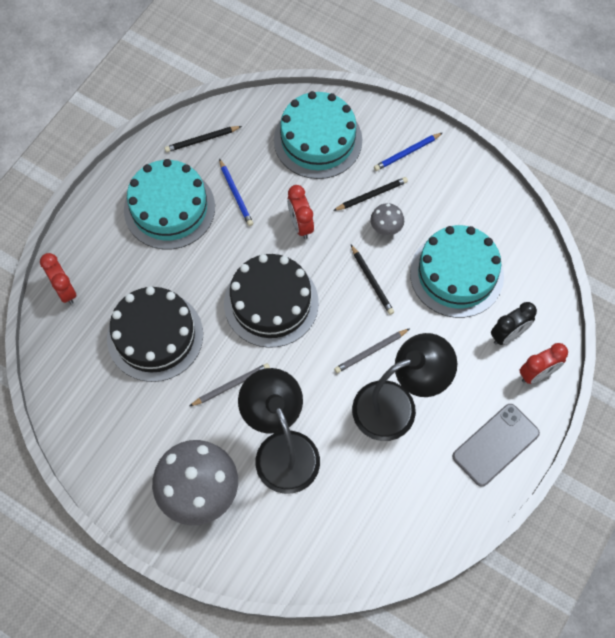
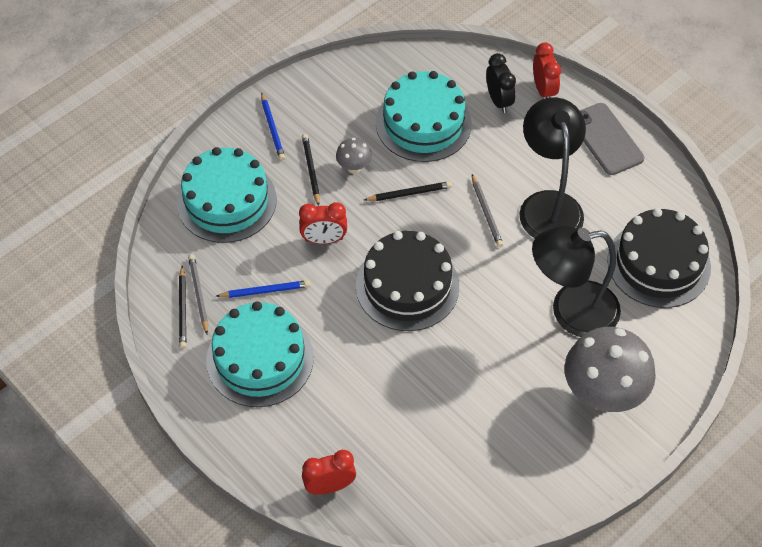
camera: 75 degrees left, 10 degrees down
(155, 336) = (414, 403): black cake -> black cake (658, 263)
(231, 385) = (491, 342): grey pencil -> grey pencil (198, 294)

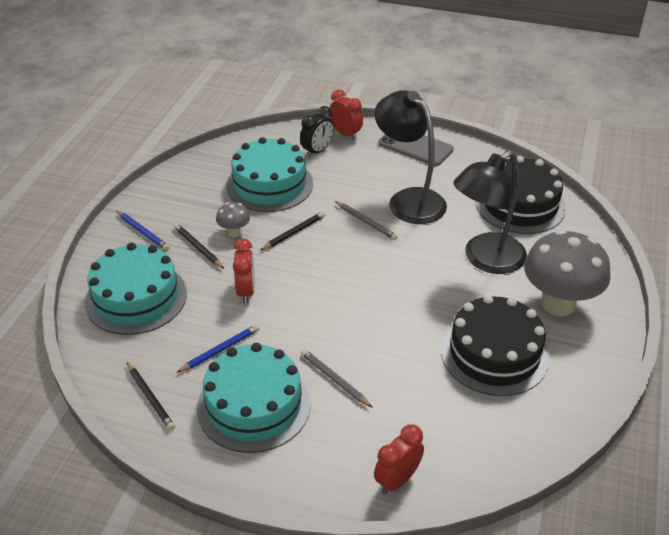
camera: 30 degrees left, 15 degrees down
(198, 294) = (158, 379): grey pencil -> grey pencil (334, 379)
(324, 239) = (246, 291): red clock -> red clock turned 60 degrees counterclockwise
(407, 286) = (343, 295): black cake -> black cake (494, 354)
(498, 101) = (317, 151): black clock -> black clock turned 90 degrees clockwise

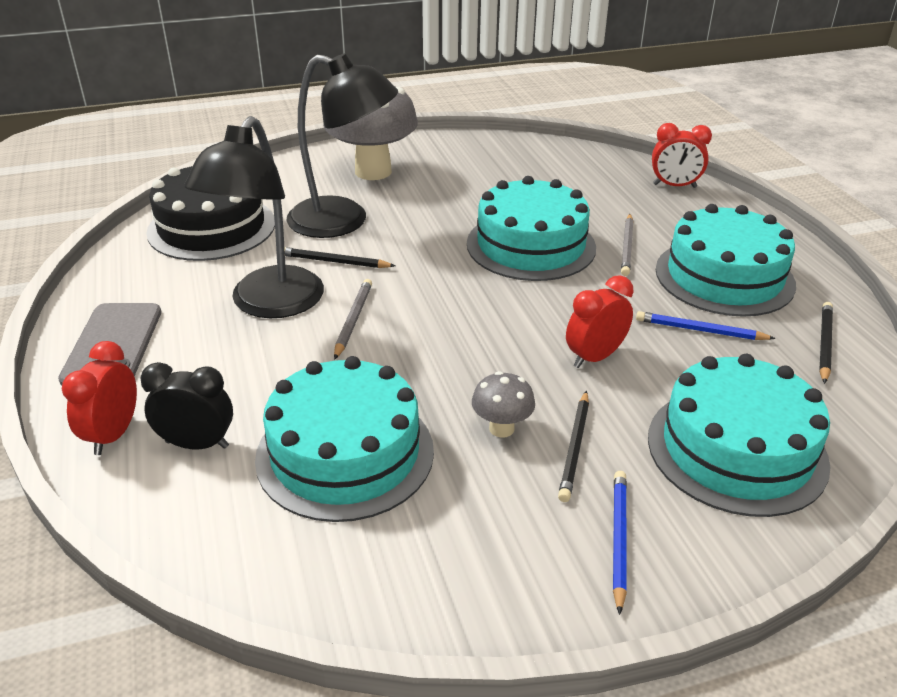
camera: 125 degrees left, 5 degrees down
(294, 232) = (439, 370): black pencil -> black pencil (334, 261)
(380, 331) = (531, 245): none -> turquoise cake
(494, 354) = (480, 183): black cake -> none

